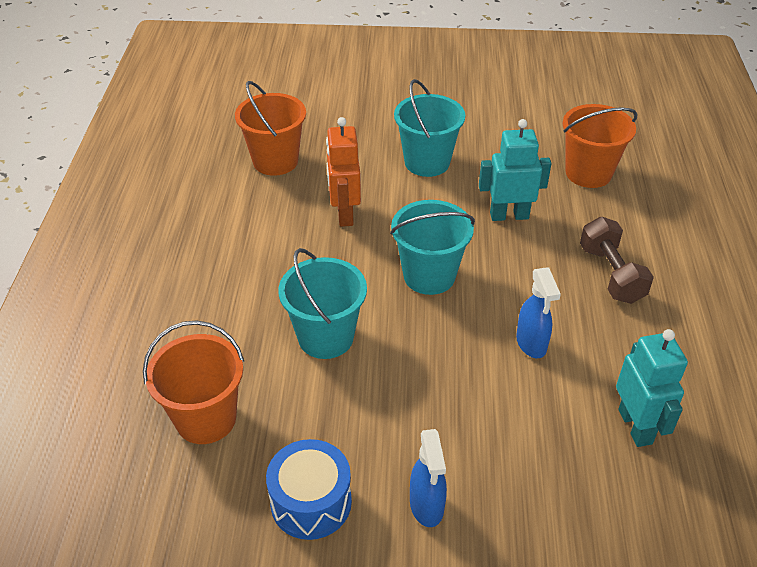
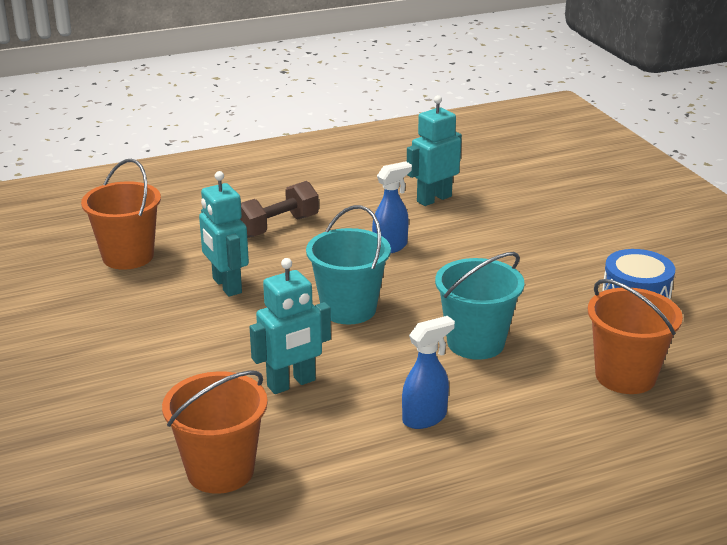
camera: 115 degrees left, 15 degrees down
(344, 214) = (291, 383): orange robot -> turquoise robot
(427, 162) = (159, 353): turquoise bucket -> none
(427, 506) = (583, 258): blue spray bottle -> blue spray bottle (425, 418)

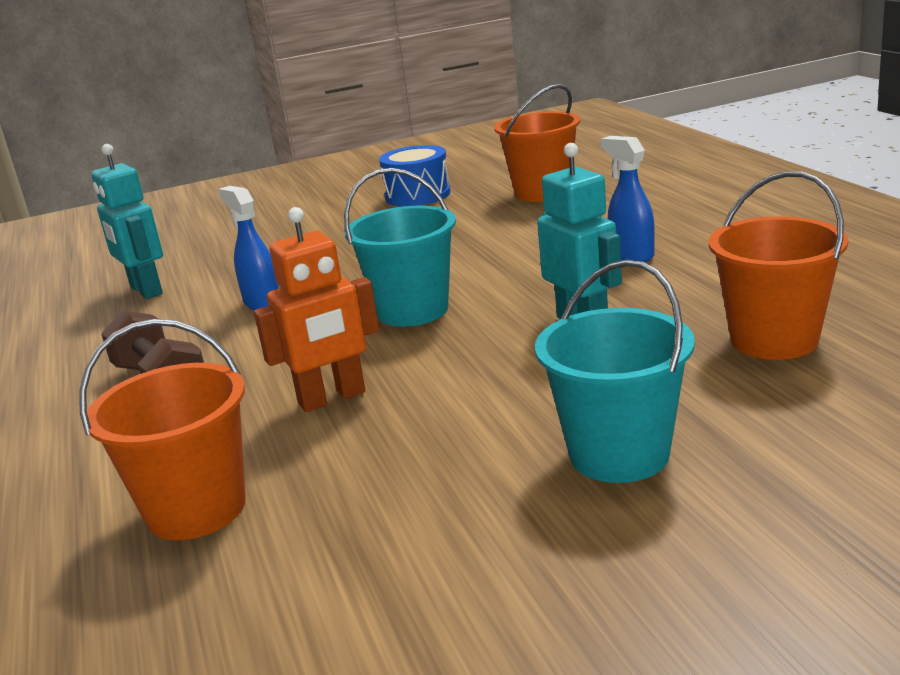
camera: 85 degrees left, 5 degrees down
(226, 286) = (332, 398): turquoise robot -> orange robot
(475, 343) = (489, 246): turquoise bucket -> turquoise bucket (619, 454)

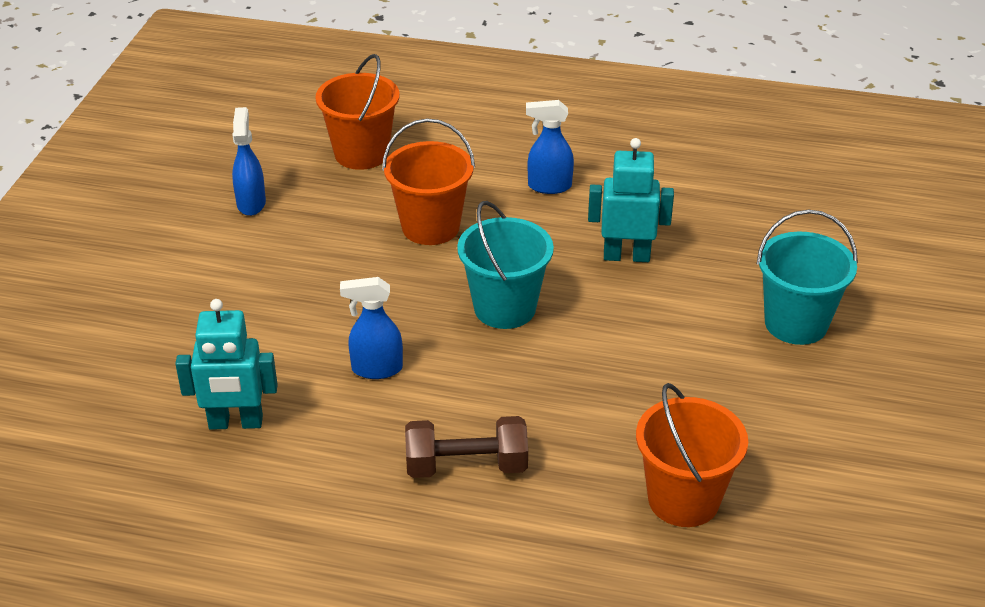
camera: 60 degrees left, 15 degrees up
(332, 398) = (600, 395): orange robot -> none
(418, 195) = (251, 203): blue drum -> blue spray bottle
(774, 340) = (736, 211): orange bucket -> orange bucket (430, 227)

